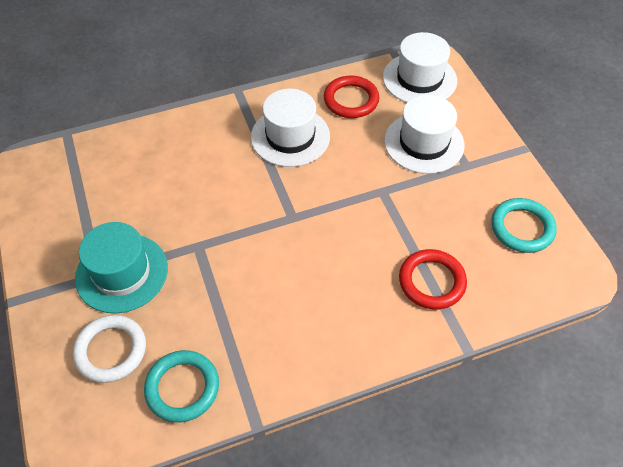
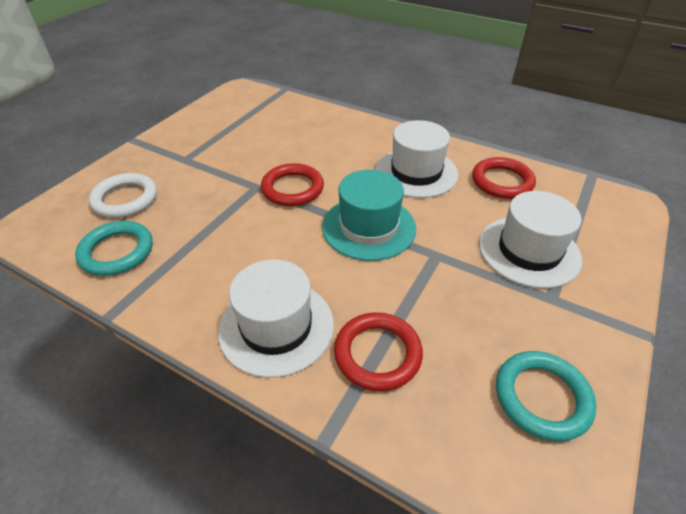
camera: 50 degrees right, 10 degrees down
(122, 273) = (197, 167): turquoise hat -> turquoise hat (369, 227)
(227, 223) = (292, 188): none -> red ring
(419, 79) = (593, 207): white hat -> white hat (276, 326)

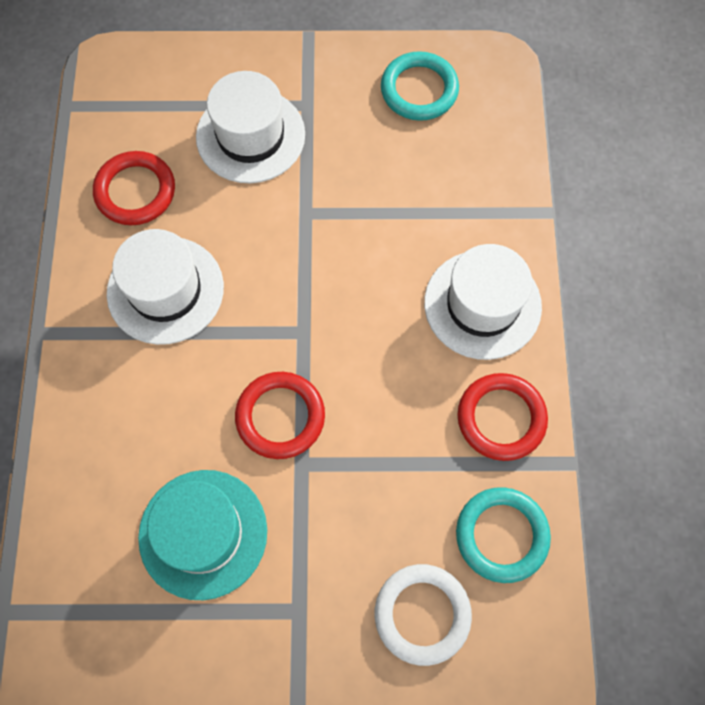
camera: 120 degrees left, 25 degrees up
(369, 227) = (301, 294): turquoise hat -> turquoise hat (203, 533)
(377, 354) = (455, 211): red ring -> red ring (501, 418)

